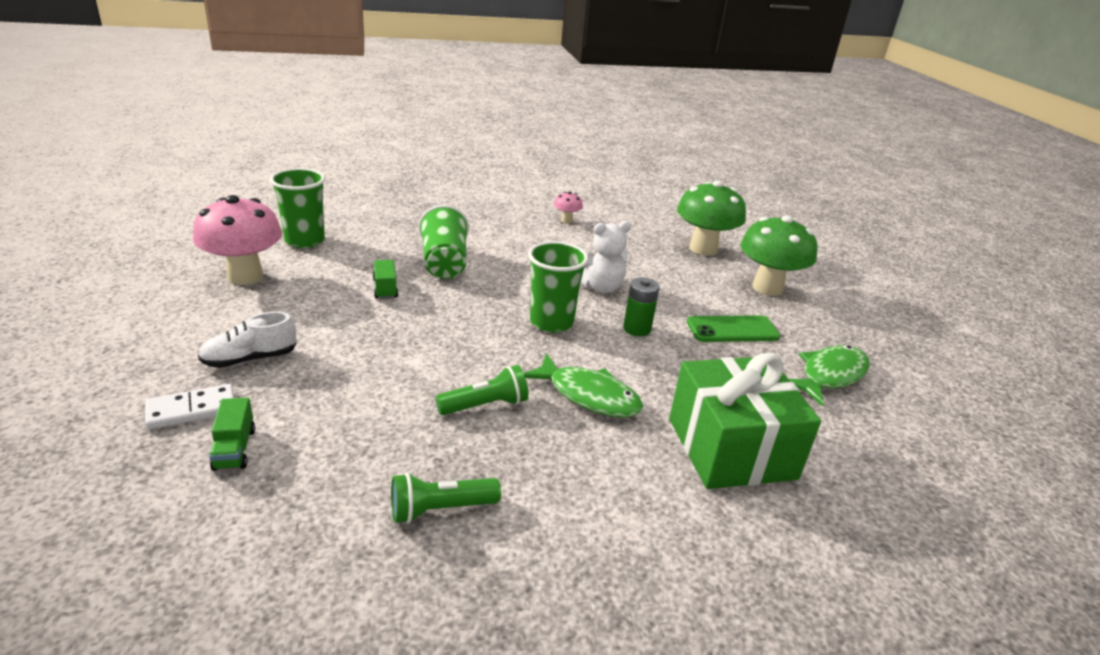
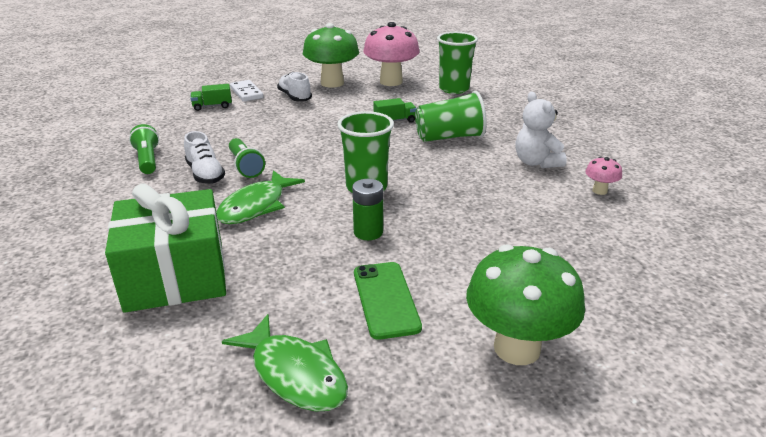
camera: 90 degrees right, 0 degrees up
(501, 441) = (205, 174): none -> white shoe
(600, 287) = (445, 212): white teddy bear -> white teddy bear (536, 162)
(703, 249) = (606, 294): green mushroom -> green mushroom (332, 83)

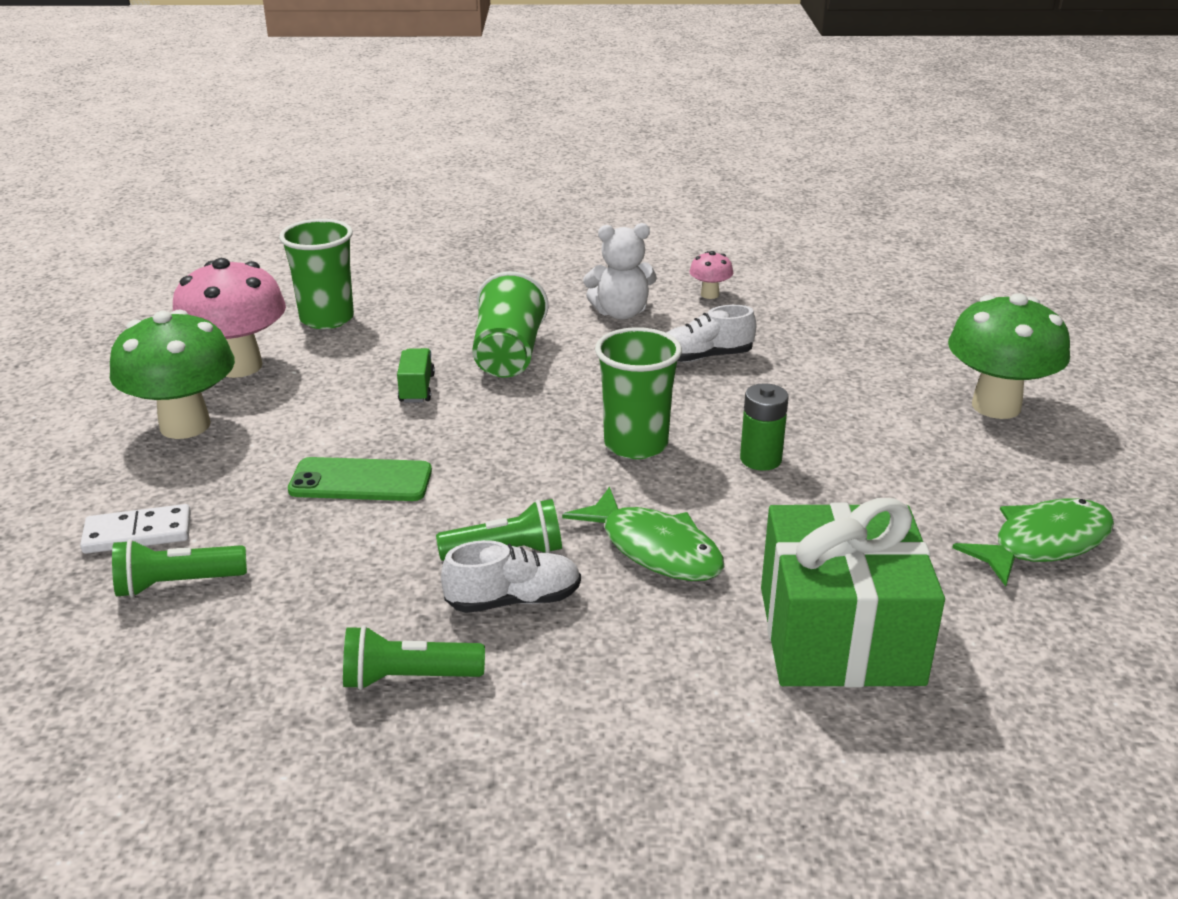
camera: 75 degrees left, 0 degrees up
(212, 106) = (177, 584): green truck -> green flashlight
(295, 97) = (221, 474): white shoe -> white shoe (704, 357)
(386, 299) = (911, 467): green phone -> green phone (361, 481)

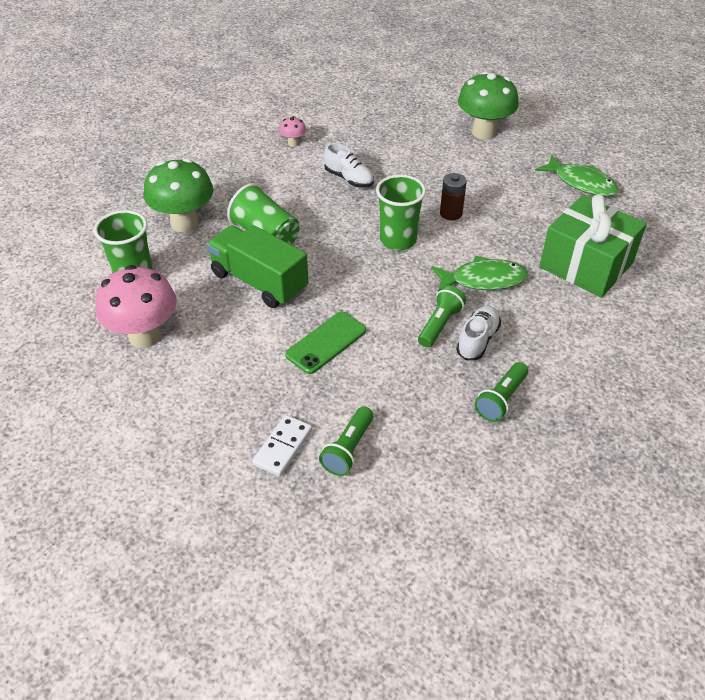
camera: 50 degrees left, 15 degrees up
(185, 426) = (187, 385): green mushroom -> green mushroom (184, 223)
(417, 388) = (259, 282): green truck -> green truck, size x2.18
(621, 313) = (273, 178): white teddy bear -> none
(704, 357) = (349, 179): white shoe -> white shoe turned 75 degrees counterclockwise
(760, 459) = (451, 213): green battery -> brown battery
(1044, 543) = (581, 183): green fish -> green fish turned 120 degrees clockwise

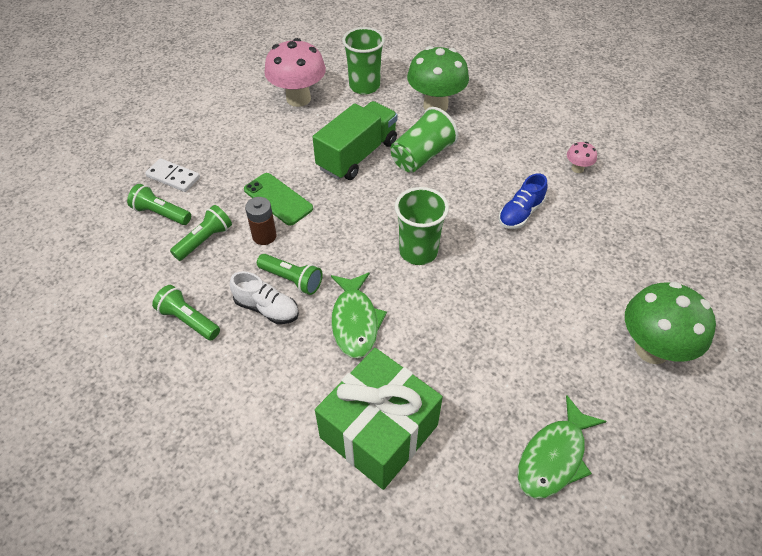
camera: 90 degrees right, 5 degrees up
(349, 179) = (520, 213): white shoe -> blue shoe
(390, 400) = (204, 240): none -> green flashlight
(451, 213) = (468, 300): brown battery -> brown battery (264, 236)

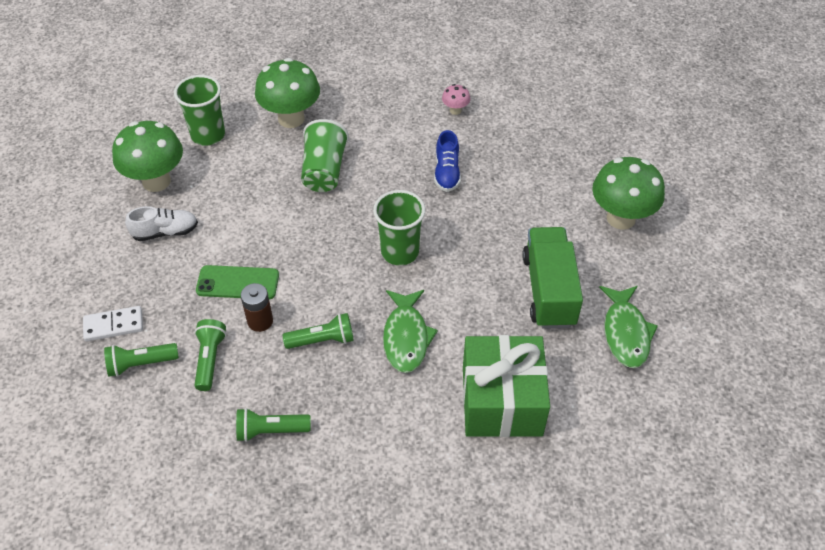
camera: 40 degrees left, 0 degrees up
(267, 308) = (326, 376): white shoe -> white shoe (165, 232)
(298, 99) = (156, 181): pink mushroom -> green mushroom
(355, 321) = (406, 337): green fish -> green fish turned 45 degrees clockwise
(357, 155) = (268, 202): green truck -> green truck (549, 290)

